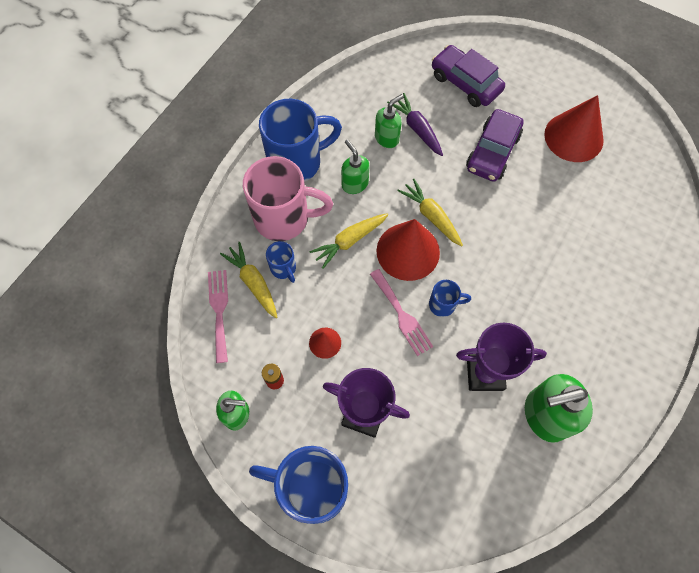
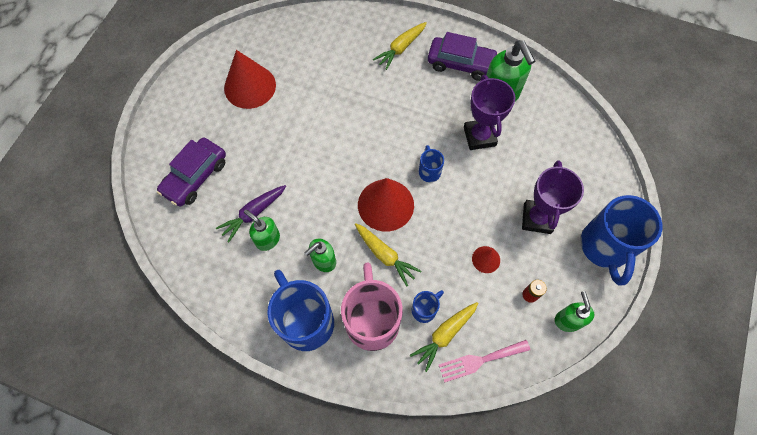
camera: 100 degrees left, 0 degrees up
(402, 315) = (446, 202): pink fork -> none
(431, 216) = (347, 190): yellow carrot -> yellow carrot (401, 48)
(492, 152) = (273, 147): purple car -> purple car (460, 64)

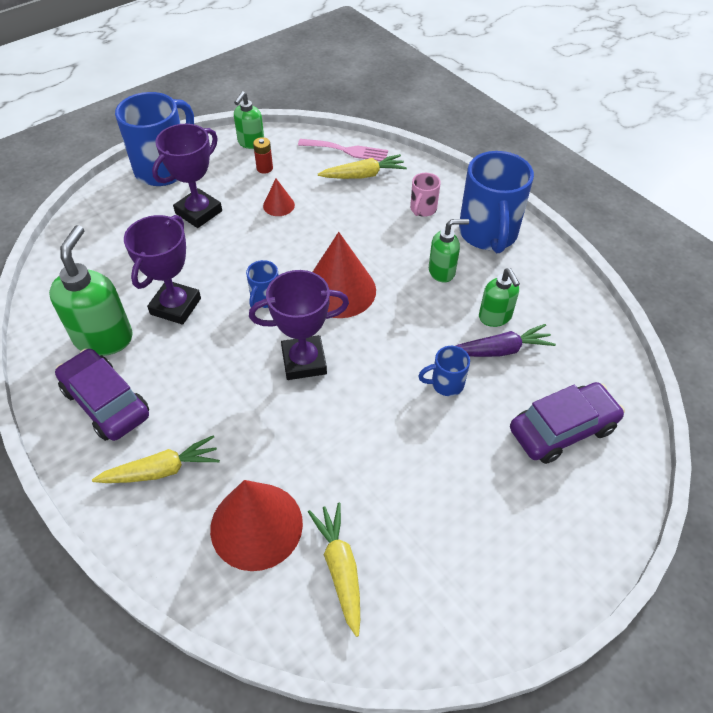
camera: 150 degrees left, 15 degrees down
(250, 86) = (427, 530): red cone -> red cone (256, 525)
(372, 141) = (304, 361): none -> purple trophy
(372, 320) = (422, 209): pink mug -> pink mug, size x0.47
(385, 255) = (374, 249): yellow carrot -> yellow carrot (340, 568)
(424, 309) = (367, 197): blue mug -> blue mug (446, 384)

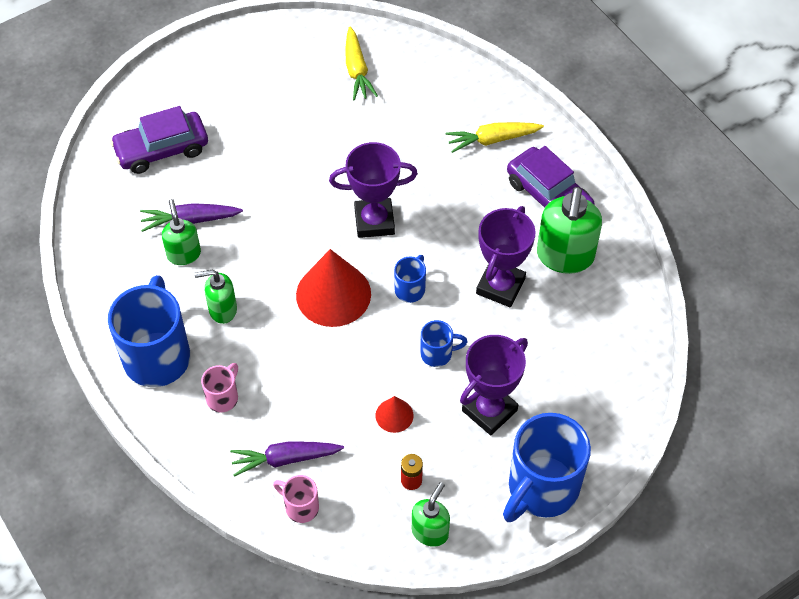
camera: 175 degrees left, 5 degrees up
(256, 525) = (416, 99): red cone -> none
(347, 150) = (300, 507): pink fork -> pink mug
(363, 175) = (285, 459): yellow carrot -> purple carrot
(446, 384) = (249, 193): blue mug -> blue mug (437, 354)

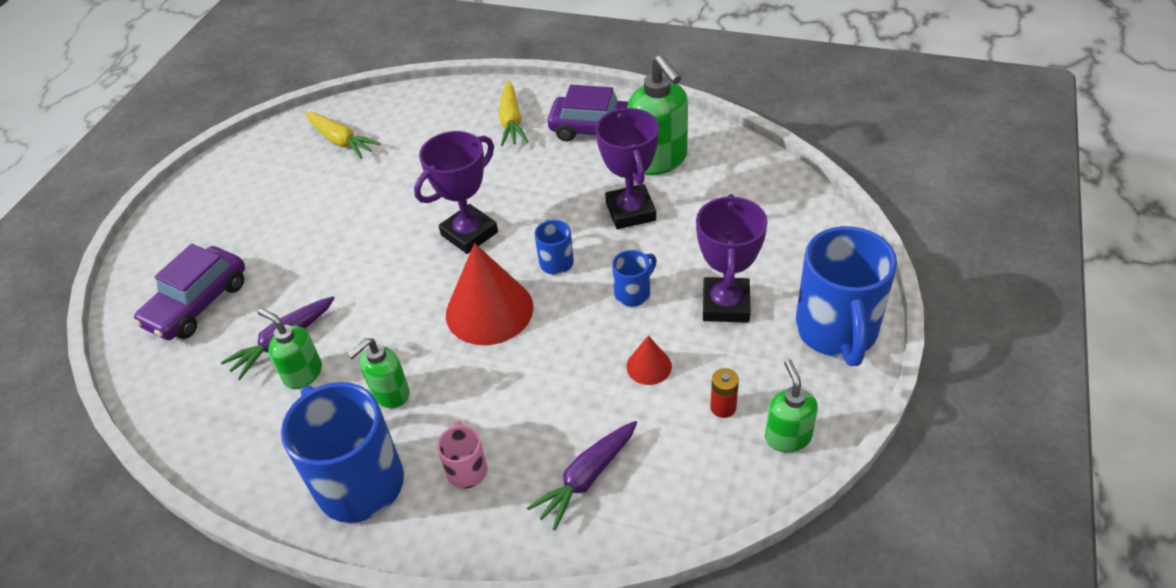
camera: 35 degrees left, 10 degrees down
(300, 507) = (647, 509): pink mug -> none
(492, 140) = (511, 121): yellow carrot -> yellow carrot turned 45 degrees counterclockwise

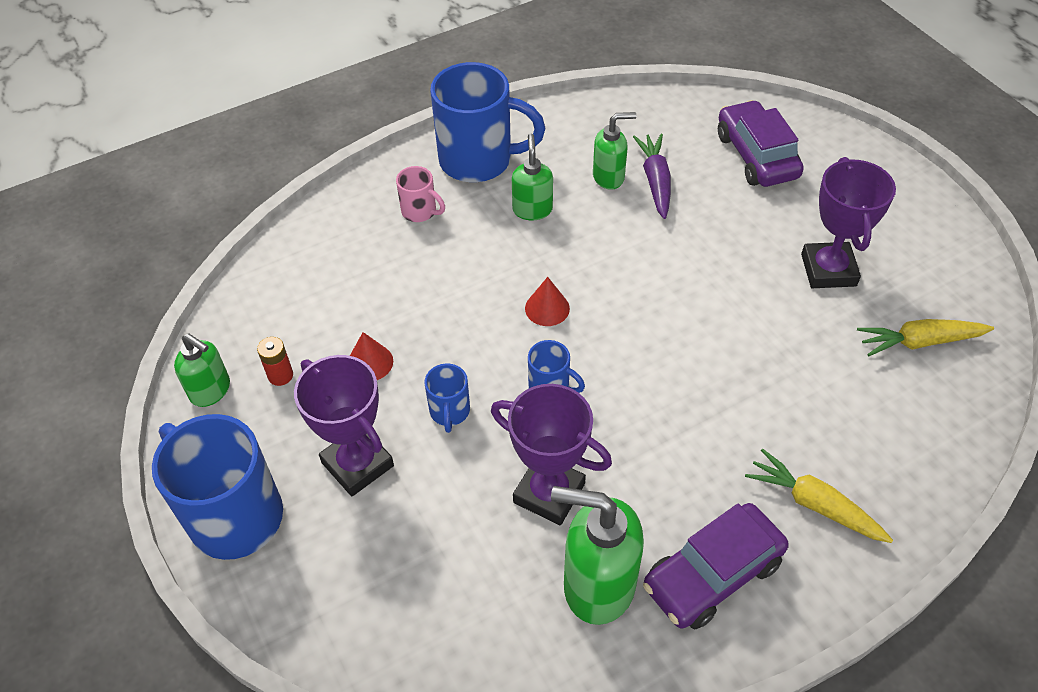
camera: 130 degrees right, 5 degrees up
(469, 233) = (658, 353): purple trophy -> purple trophy (828, 270)
(489, 310) = (547, 308): red cone -> red cone, size x0.48
(586, 478) = (334, 262): purple carrot -> none

